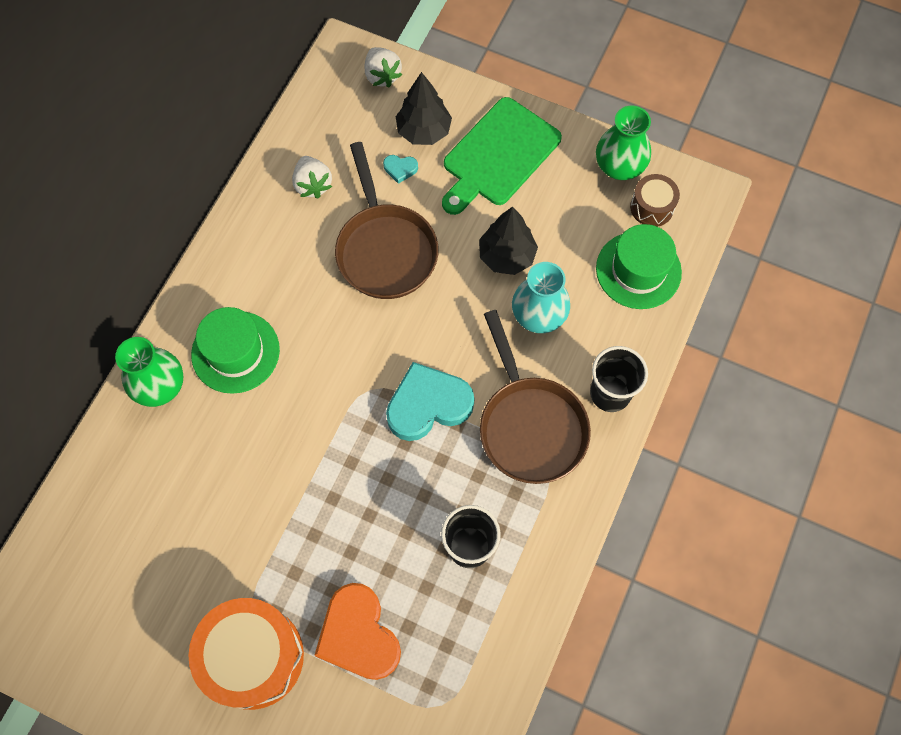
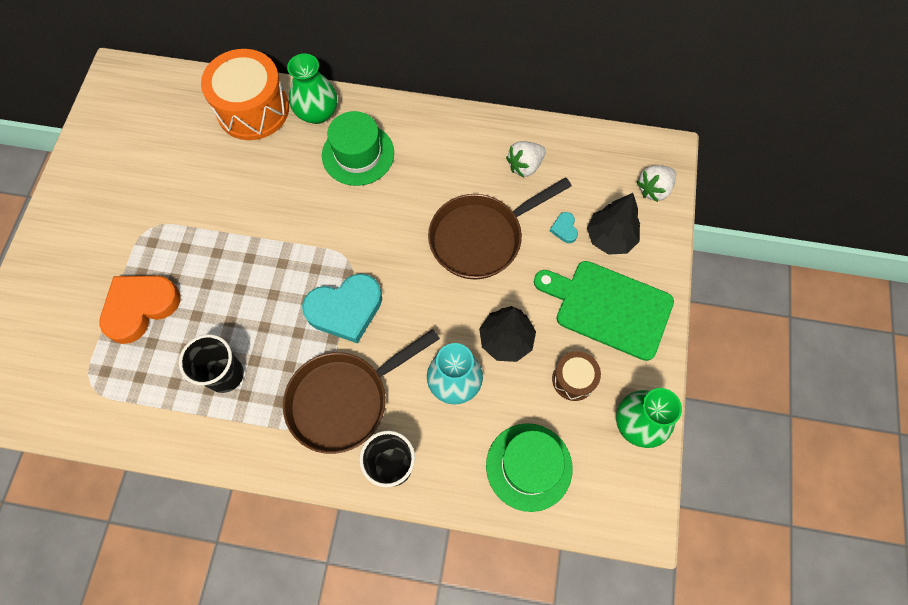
camera: 75 degrees right, 0 degrees up
(253, 657) = (116, 238): orange drum -> orange drum (253, 109)
(428, 405) = (345, 309): turquoise heart -> turquoise heart turned 105 degrees clockwise
(652, 207) = (603, 466): brown drum -> brown drum (573, 379)

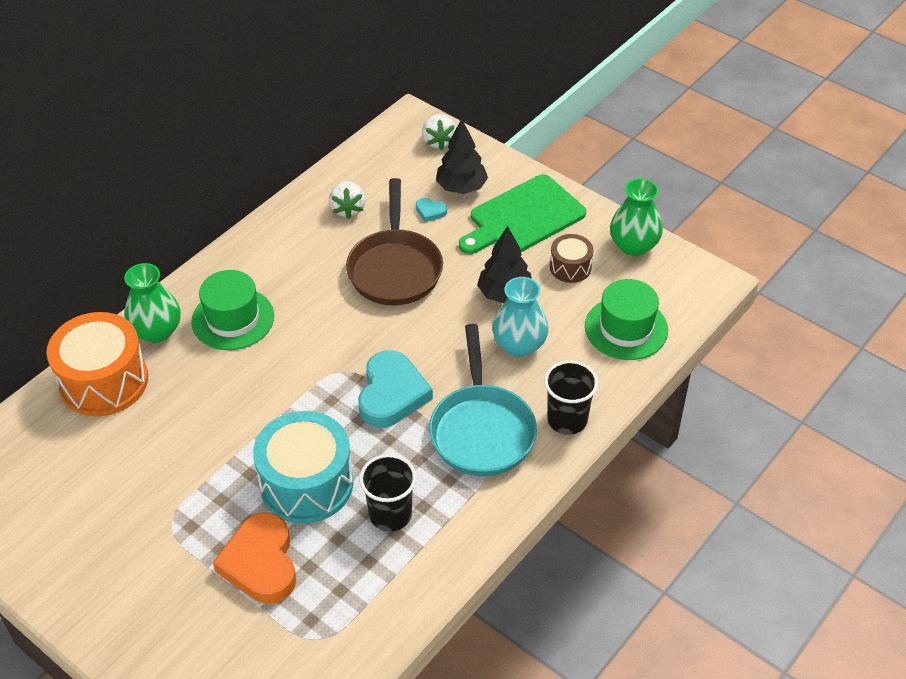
camera: 60 degrees left, 20 degrees down
(226, 297) = (306, 483): none -> turquoise drum
(345, 399) = (481, 429): brown pan -> turquoise pan

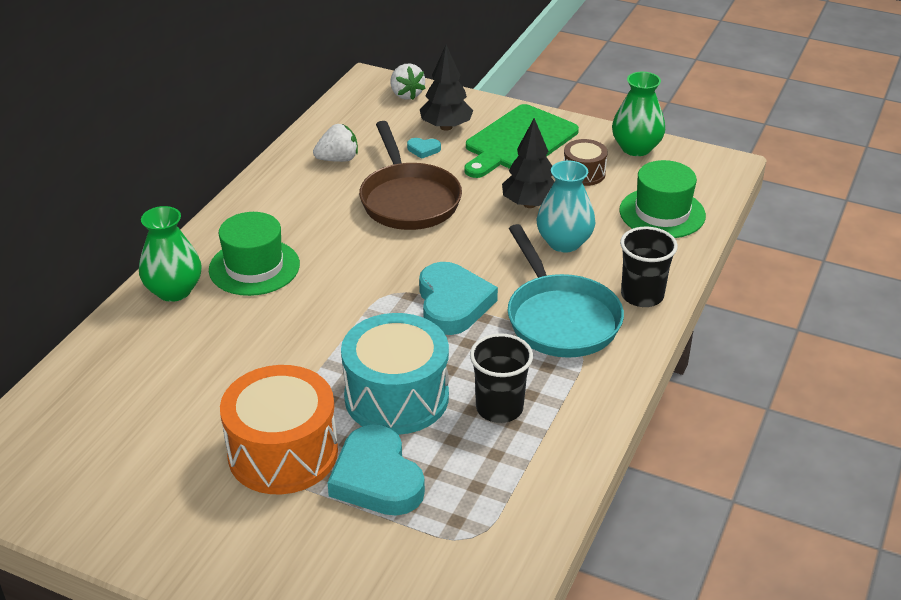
camera: 15 degrees left, 10 degrees down
(104, 381) = (131, 344): orange drum -> orange drum (283, 453)
(261, 563) = (377, 478): orange heart -> turquoise heart
(348, 209) = (338, 159): white strawberry -> white strawberry turned 90 degrees counterclockwise

